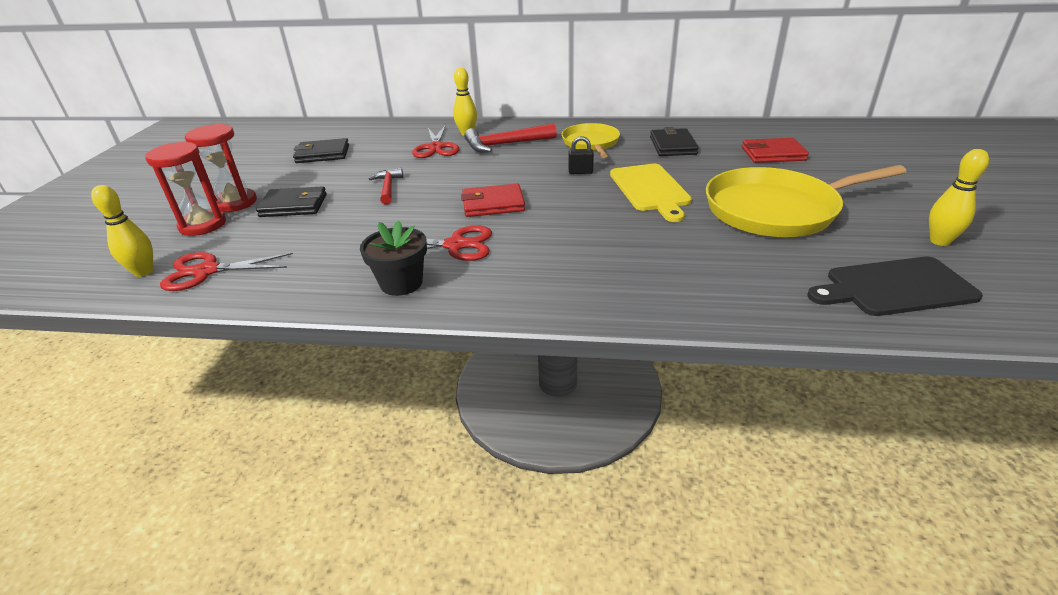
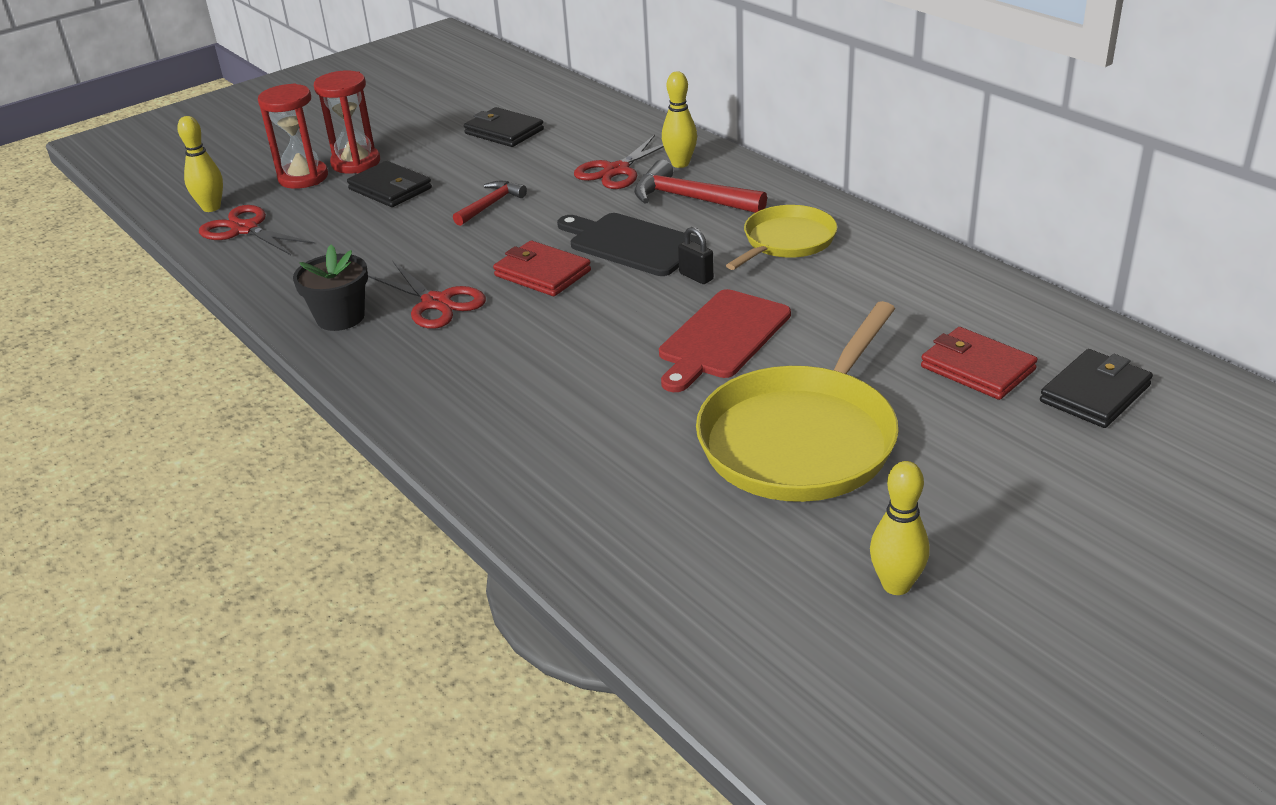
camera: 45 degrees right, 0 degrees up
(650, 189) = (721, 338): yellow cutting board -> red cutting board
(672, 146) = (875, 292): black wallet -> black wallet (1095, 393)
(776, 210) = (802, 438): yellow pan -> yellow pan turned 90 degrees counterclockwise
(894, 287) = (715, 588): black cutting board -> black cutting board (631, 244)

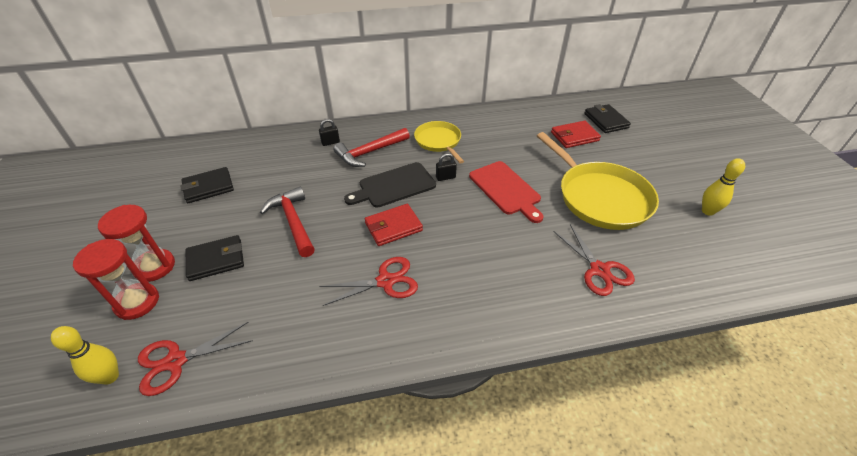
camera: 65 degrees left, 10 degrees up
(340, 317) = (362, 335): black flower pot -> none
(491, 205) = (293, 222): red hammer -> red hammer, size x1.59
(616, 171) = (311, 164): red scissors -> red scissors (599, 270)
(680, 164) = (330, 142): yellow bowling pin -> black padlock

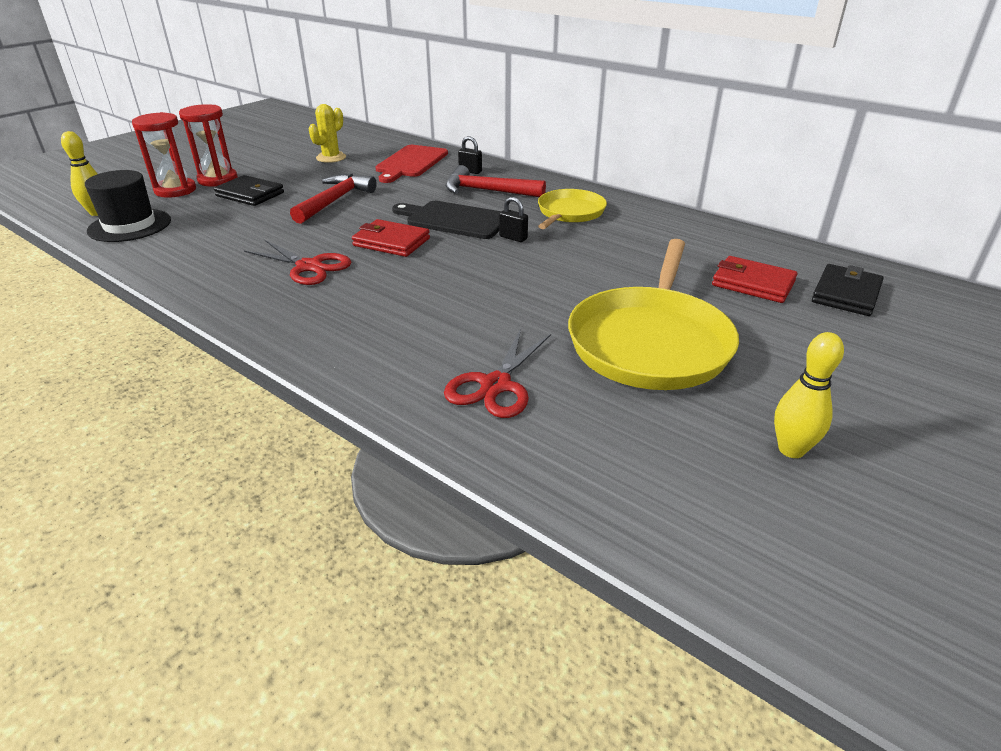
camera: 50 degrees right, 10 degrees down
(175, 361) = (130, 225): red scissors -> black hat
(208, 187) = (331, 158): black wallet -> yellow cactus
(506, 189) = (552, 276): red cutting board -> red cutting board (410, 163)

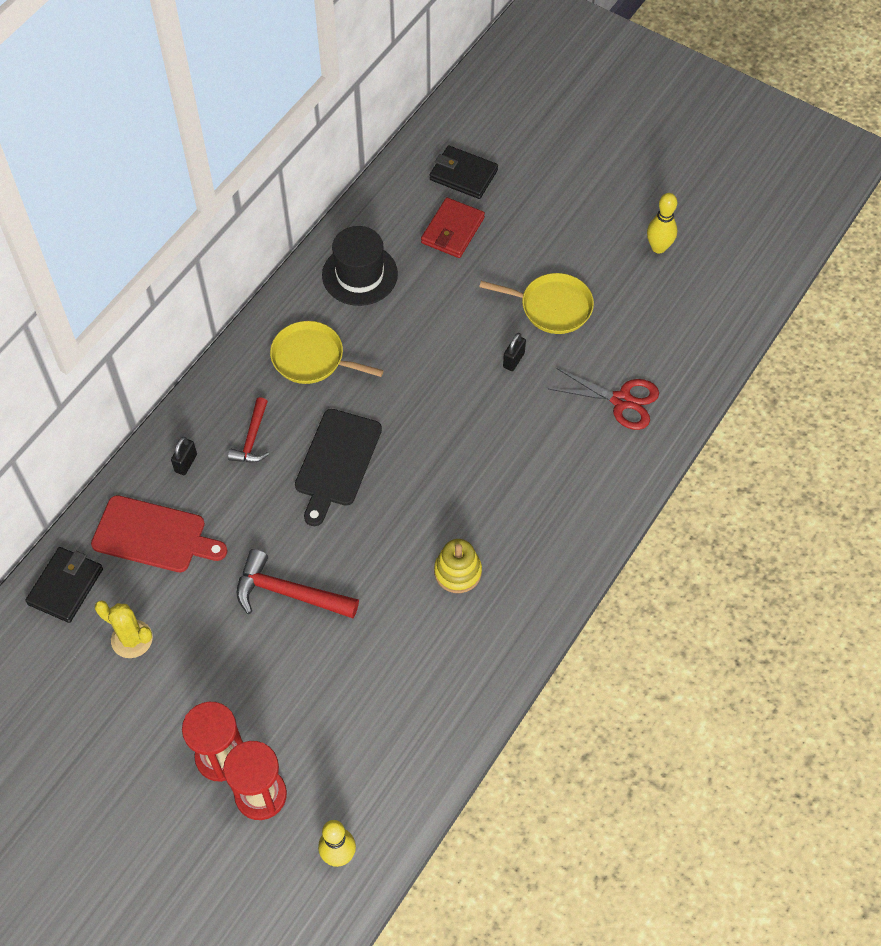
camera: 95 degrees left, 25 degrees up
(130, 225) = (374, 795): black hat -> black hat (360, 275)
(250, 194) = (271, 696): black wallet -> black wallet (65, 586)
(309, 267) = (457, 572): red scissors -> yellow stacking toy
(391, 242) = (396, 511): red wallet -> none
(487, 191) = (252, 438): red hammer -> red hammer, size x0.63
(513, 238) = (377, 405): black padlock -> black padlock (513, 360)
(650, 342) = (552, 307): yellow pan -> yellow pan, size x0.59

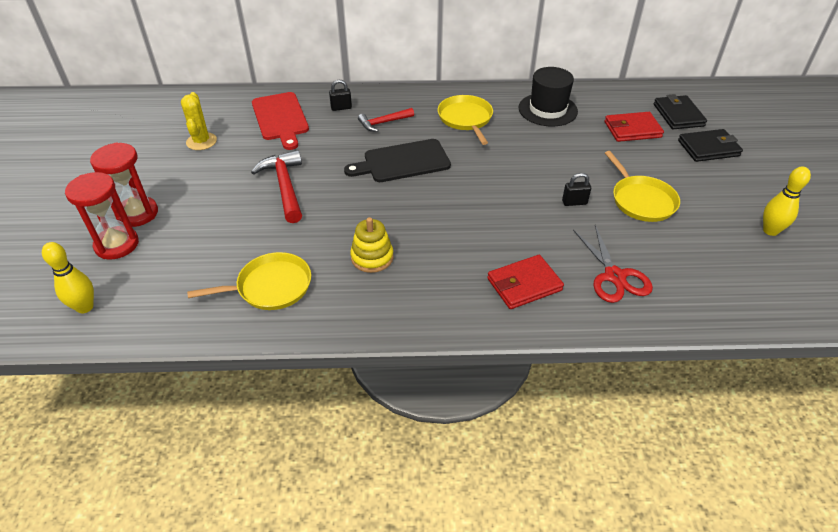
camera: 55 degrees right, 15 degrees down
(65, 586) = (219, 105): black wallet -> black wallet (708, 148)
(432, 678) = (270, 287): none -> yellow pan
(581, 473) = (524, 284): none -> red wallet

